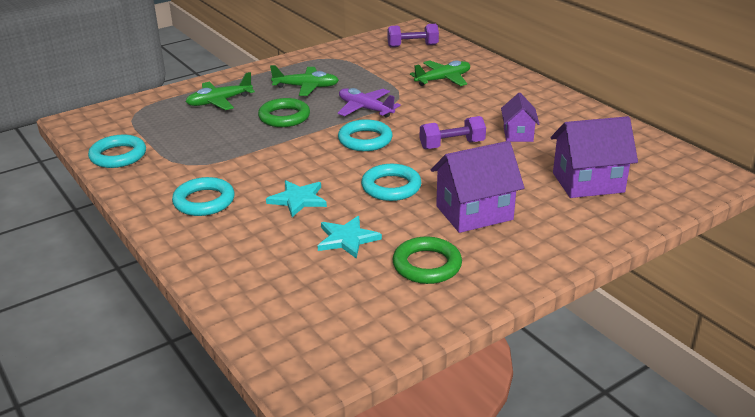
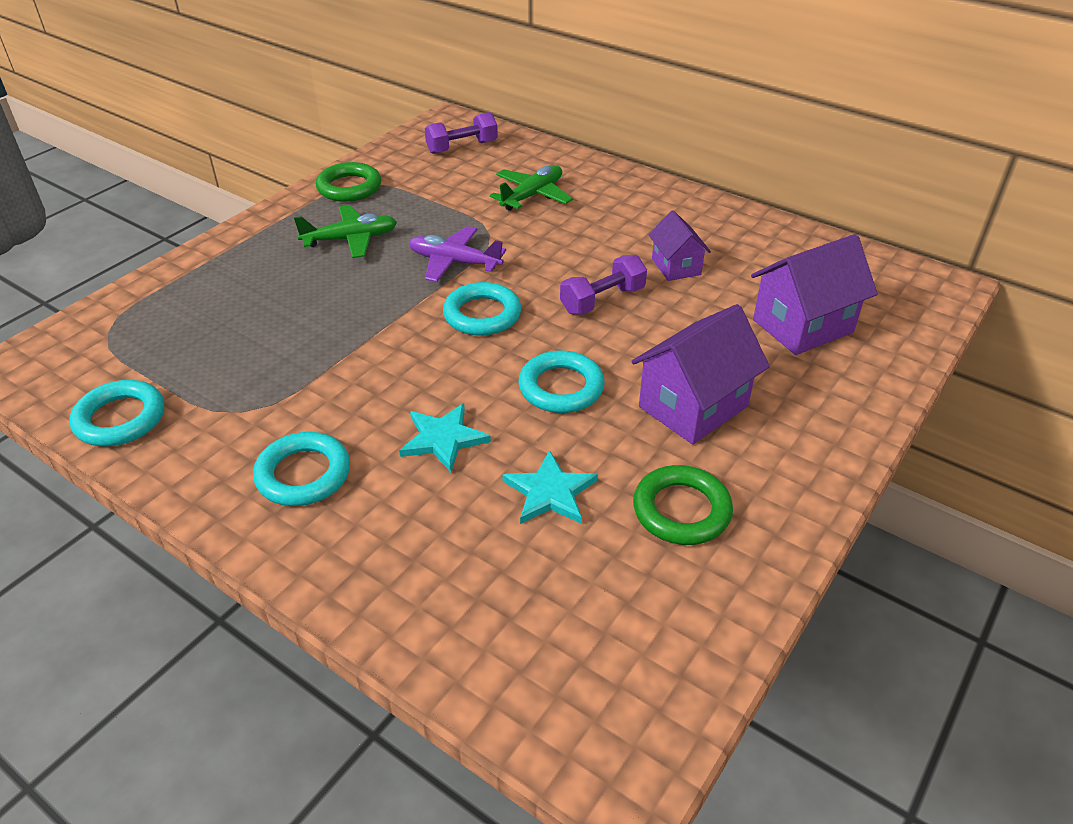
camera: 20 degrees left, 10 degrees up
(219, 102) = (233, 287): green plane -> none
(284, 117) = (346, 297): green ring -> green ring (349, 187)

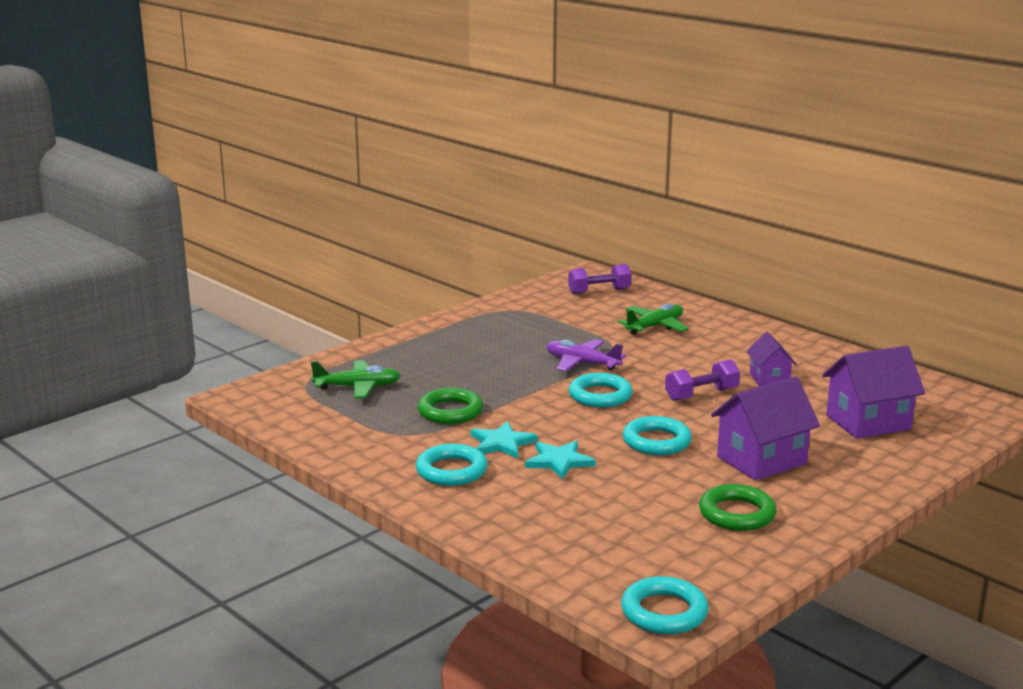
camera: 10 degrees right, 20 degrees down
(120, 419) = (317, 431): turquoise ring -> turquoise ring (664, 612)
(349, 187) = (500, 311): green ring -> green ring (450, 411)
(351, 239) = (498, 344): green plane -> green plane (358, 387)
(550, 492) = (637, 496): turquoise star -> turquoise star (502, 443)

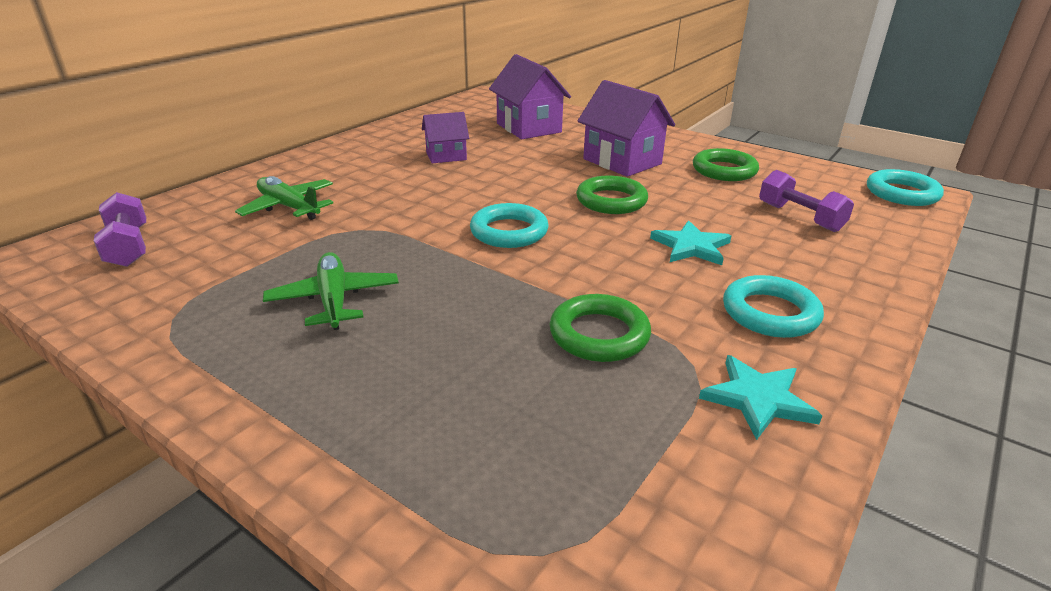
camera: 100 degrees left, 10 degrees up
(358, 387) = (540, 457): green plane -> green plane (334, 300)
(502, 443) = (671, 284): turquoise star -> turquoise star (758, 399)
(582, 363) = (410, 247): purple plane -> none
(656, 441) = (611, 201): turquoise ring -> green ring
(701, 394) = (491, 183): purple dumbbell -> purple dumbbell (800, 217)

